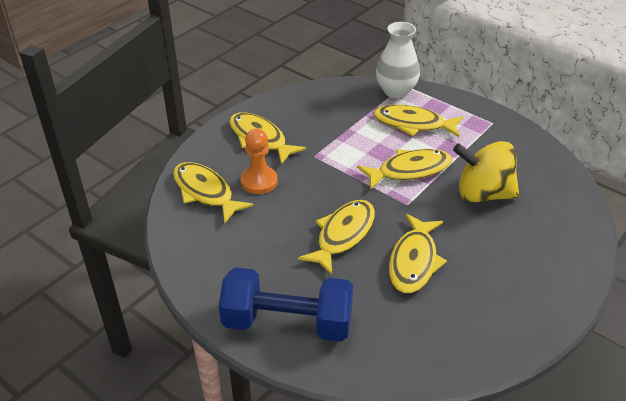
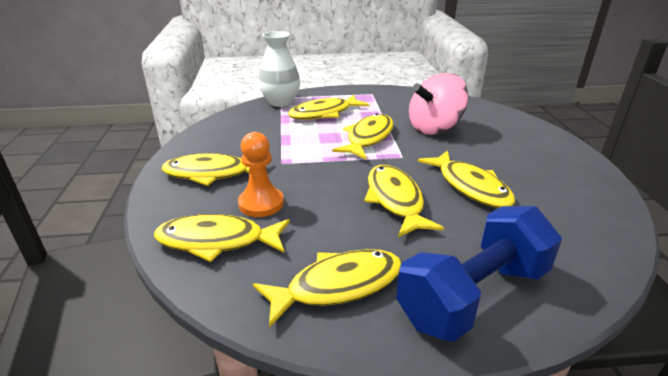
camera: 45 degrees left, 10 degrees down
(228, 263) = (338, 286): none -> yellow fish
(483, 194) = (434, 128): yellow spinning top -> pink spinning top

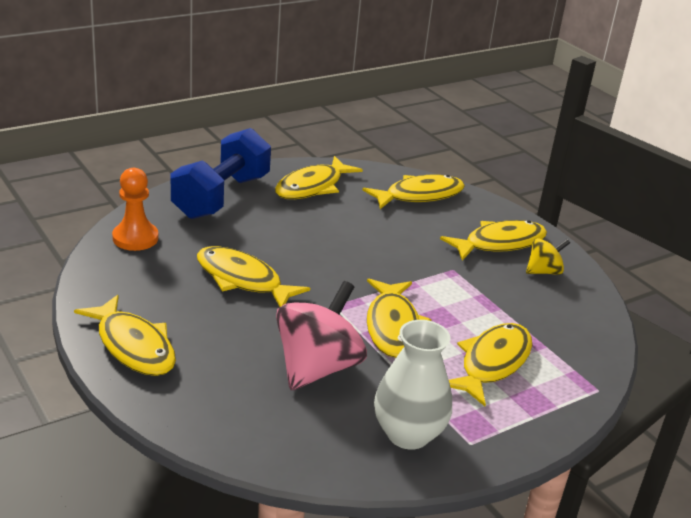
camera: 150 degrees right, 0 degrees up
(213, 148) = (543, 271): none -> yellow spinning top
(261, 203) = (422, 226): orange pawn -> orange pawn (135, 238)
(280, 102) = (582, 375): white vase -> white vase (408, 434)
(395, 200) = (309, 251): yellow fish -> yellow fish (133, 346)

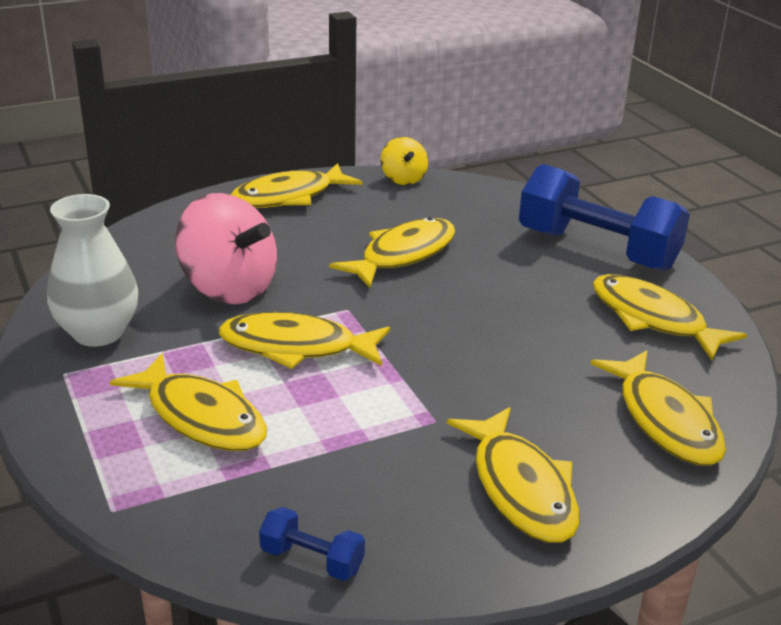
camera: 100 degrees right, 0 degrees up
(135, 238) = (485, 198): orange pawn -> none
(543, 271) = (433, 525): yellow spinning top -> yellow spinning top (403, 179)
(592, 310) = (312, 560): none -> blue dumbbell

